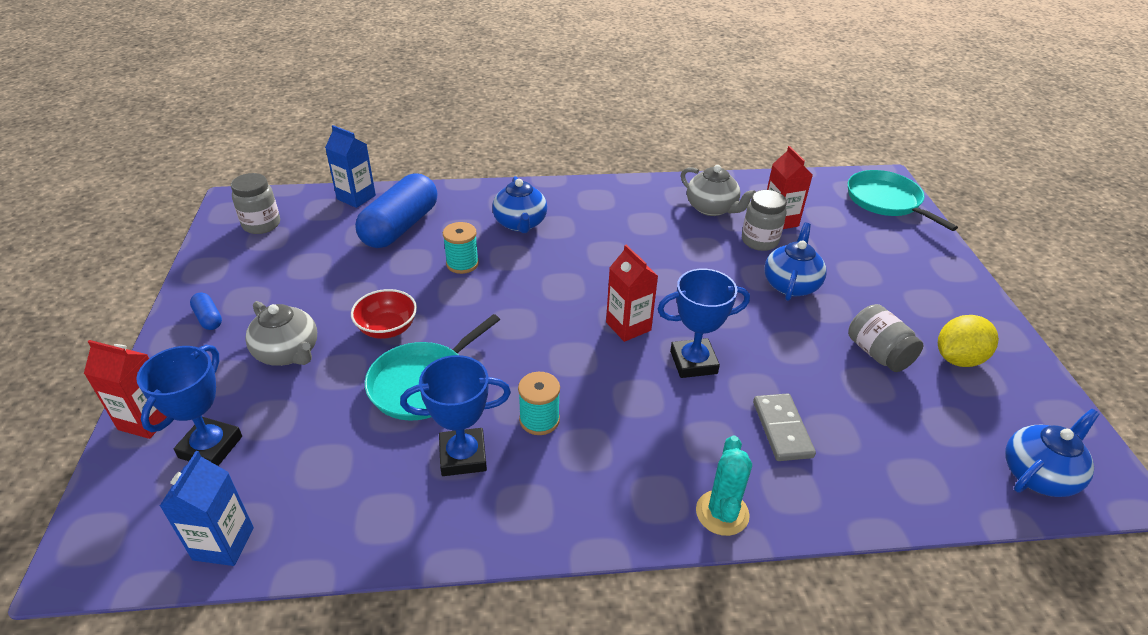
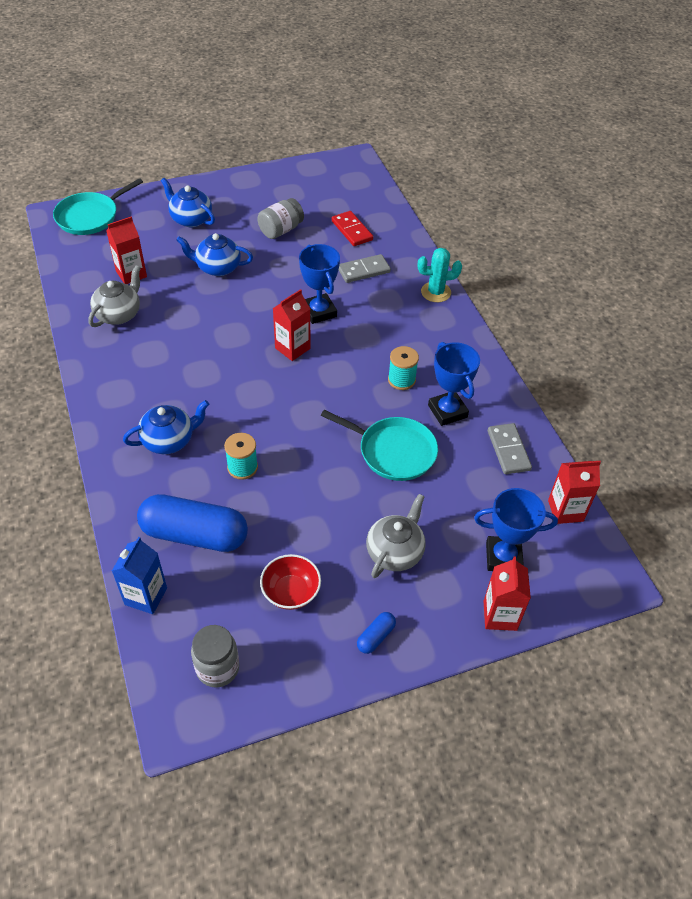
camera: 105 degrees left, 10 degrees up
(223, 543) = (565, 510): blue carton -> red carton
(361, 508) = (508, 450): none -> grey domino
(387, 328) = (343, 494): red bowl -> red bowl (291, 592)
(759, 241) = (164, 285): grey jar -> none
(886, 435) = (352, 230): none -> red domino
(958, 359) = (274, 199): yellow lemon -> none
(1038, 474) = (358, 181): blue teapot -> blue teapot (191, 219)

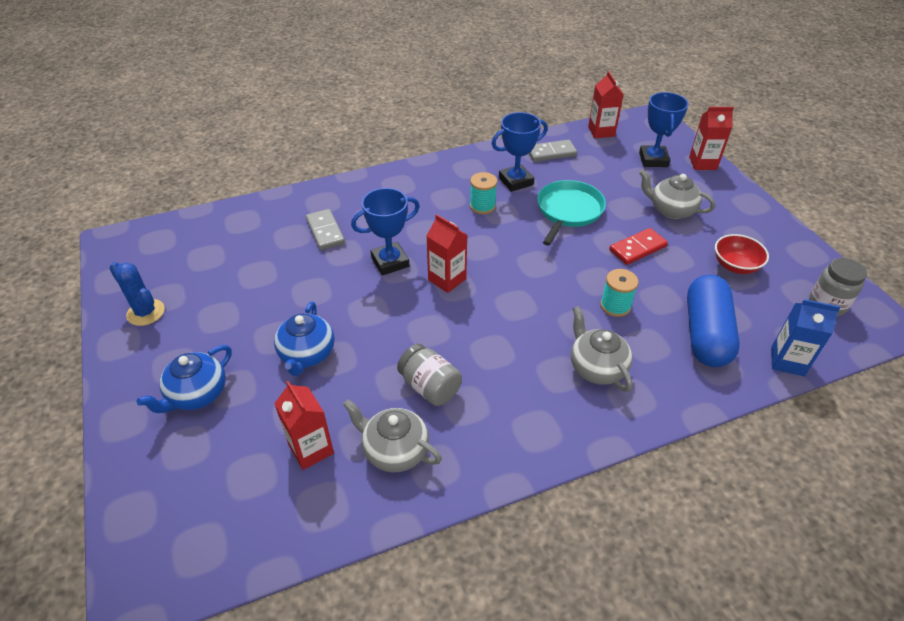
camera: 90 degrees left, 5 degrees down
(90, 216) = (157, 533): turquoise pan -> none
(169, 440) = (596, 367): blue teapot -> grey teapot
(273, 186) = (146, 312): none -> blue cactus
(281, 230) = (241, 300): grey jar -> grey jar (430, 387)
(352, 230) = (254, 241): red domino -> red domino (637, 248)
(376, 636) = (750, 219): blue capsule -> none
(436, 292) = (362, 185): turquoise cactus -> none

